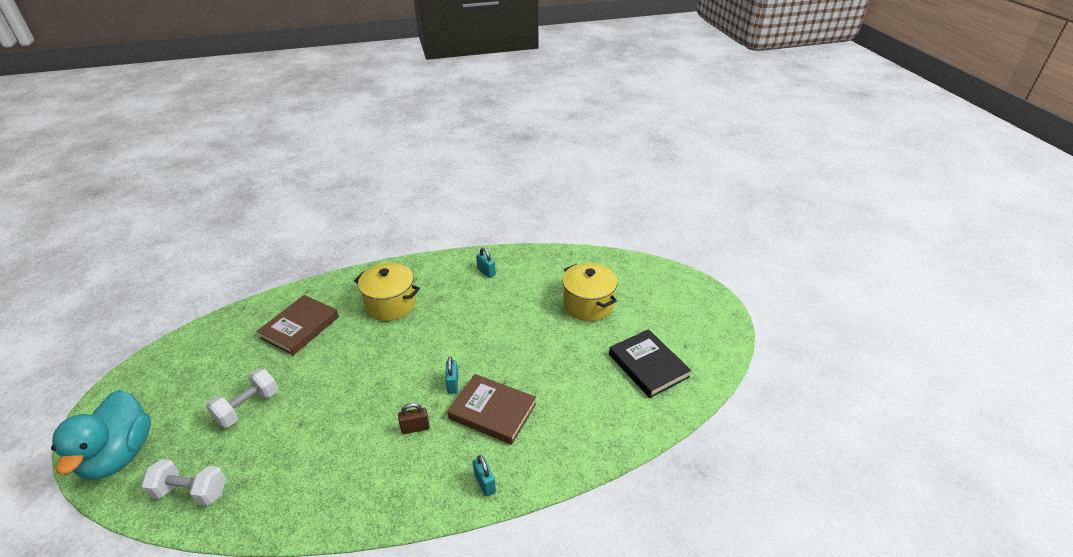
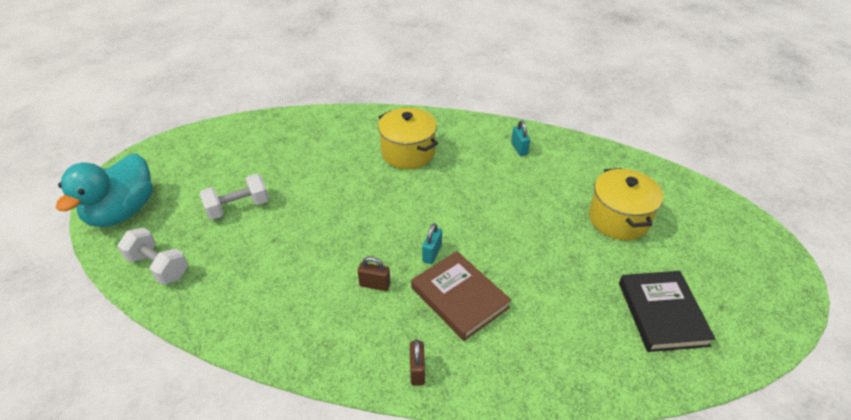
camera: 25 degrees right, 5 degrees up
(300, 327) = (316, 148): brown book -> none
(485, 483) = (417, 370): turquoise padlock -> brown padlock

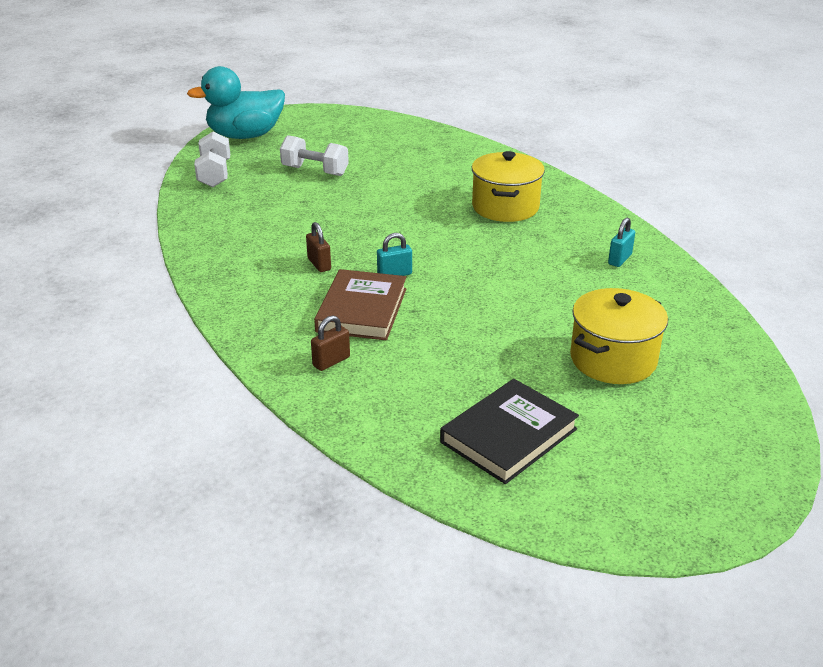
camera: 50 degrees right, 10 degrees down
(417, 370) = (255, 323): brown padlock -> brown padlock (331, 361)

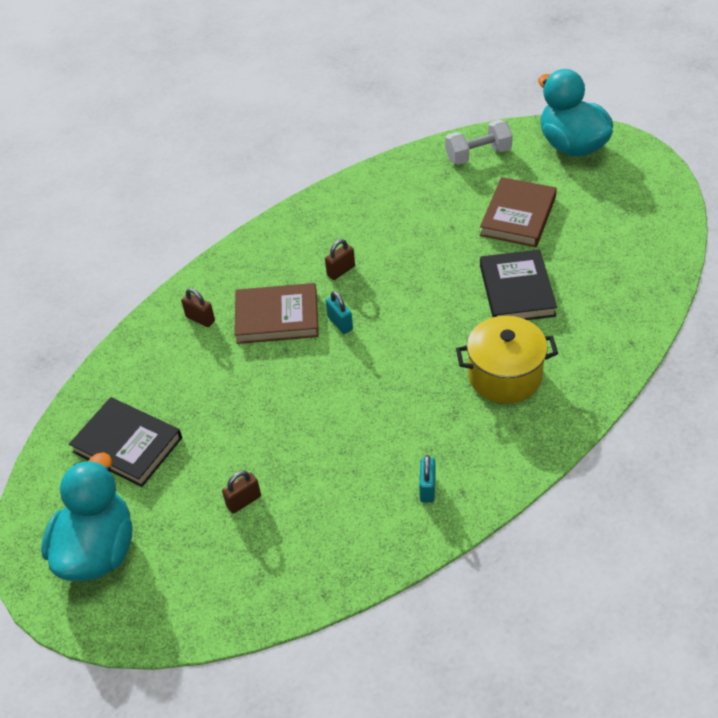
camera: 80 degrees right, 15 degrees up
(315, 171) = (518, 216): white dumbbell -> brown book
(407, 186) = (516, 290): none -> black book
(613, 359) = (244, 501): yellow pot -> brown padlock
(619, 259) = (427, 488): turquoise padlock -> turquoise padlock turned 75 degrees clockwise
(663, 471) = (98, 550): none -> turquoise duck

